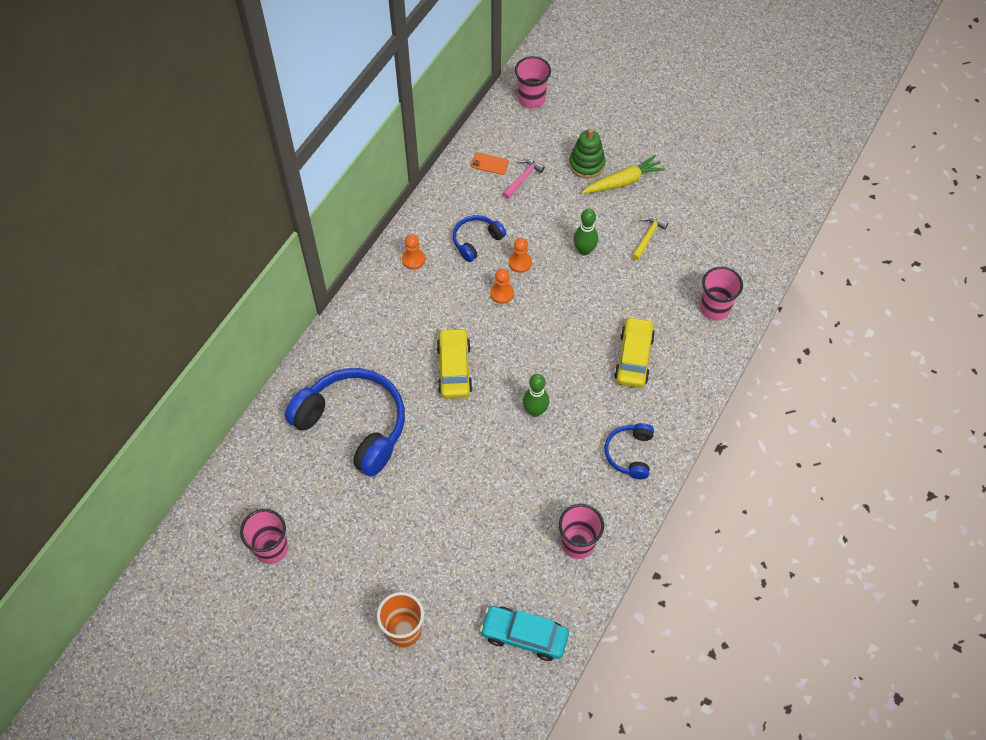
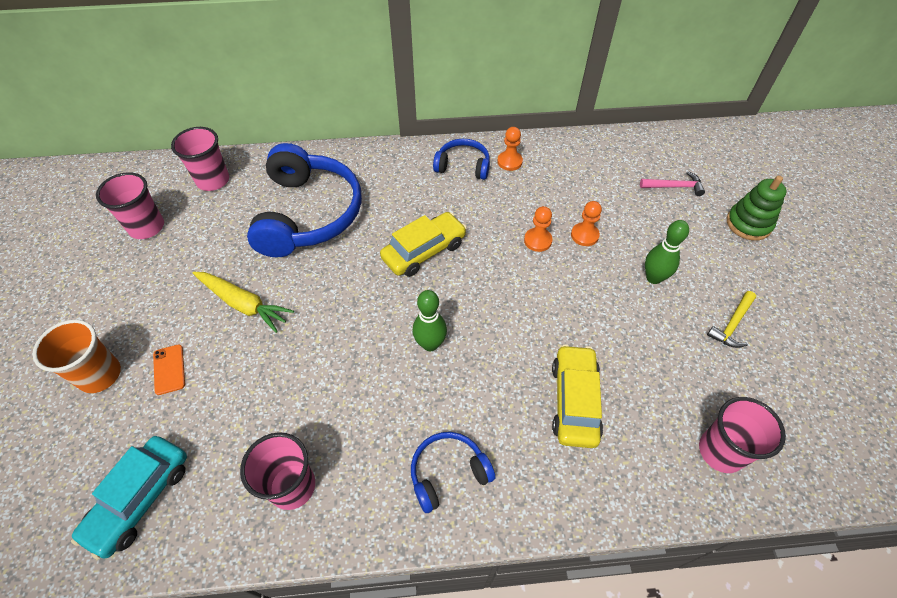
camera: 55 degrees right, 5 degrees down
(476, 241) = (573, 191): blue headphones -> blue headphones (463, 166)
(489, 164) = (660, 156): orange phone -> orange phone (169, 369)
(524, 635) = (140, 499): turquoise car -> turquoise car turned 135 degrees counterclockwise
(531, 99) = (761, 146): pink cup -> pink cup (213, 180)
(623, 181) = (767, 264): yellow carrot -> yellow carrot (244, 304)
(634, 357) = (574, 401): yellow car -> yellow car turned 60 degrees counterclockwise
(648, 237) = (732, 324): yellow hammer -> yellow hammer turned 135 degrees clockwise

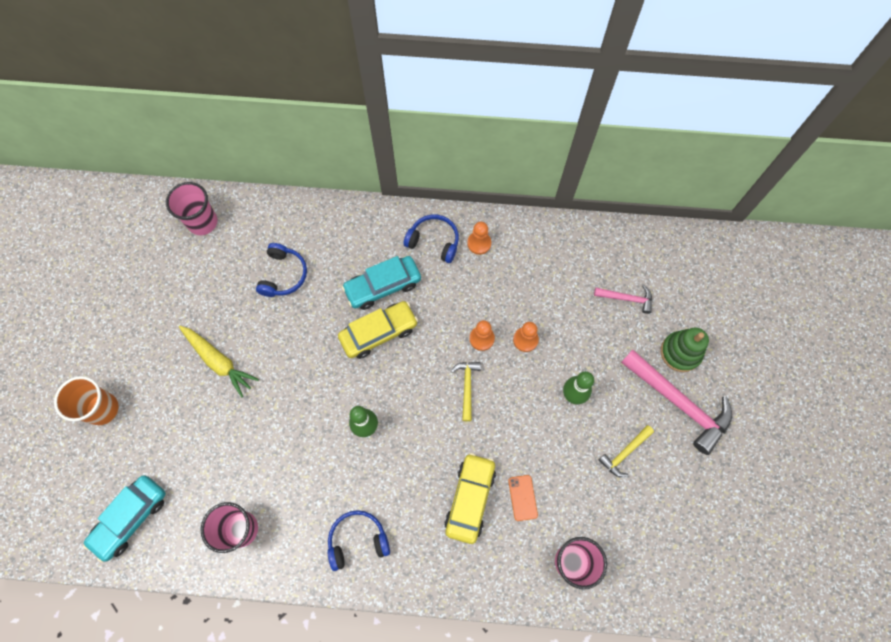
camera: 10 degrees right, 15 degrees up
(147, 227) = (142, 266): pink cup -> none
(169, 369) = (156, 413): orange phone -> orange phone (522, 497)
(308, 214) = (283, 275): blue headphones -> blue headphones, size x0.49
(418, 209) = (383, 286): none -> turquoise car
(535, 287) = (467, 387): none -> yellow hammer
(768, 268) = (679, 403): none -> pink hammer

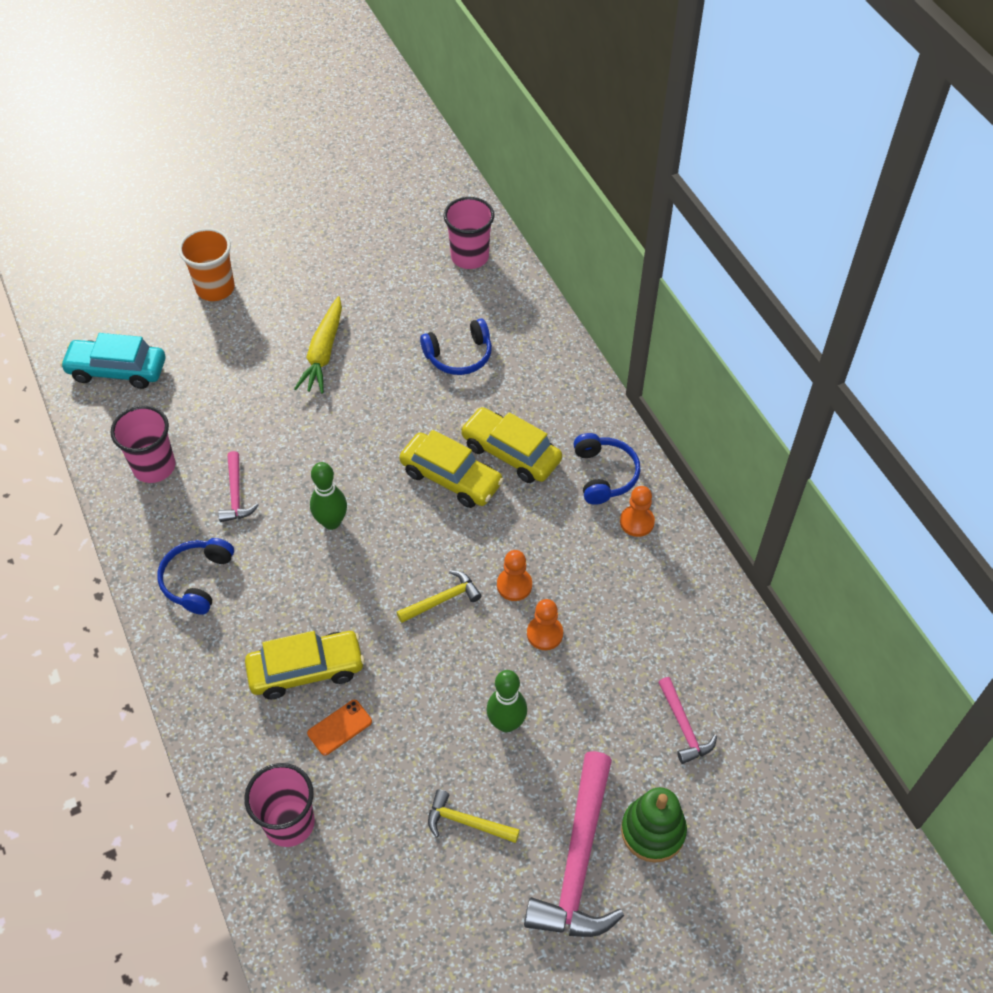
camera: 60 degrees right, 15 degrees down
(303, 481) = (236, 494): none -> pink hammer
(357, 540) = (197, 580): blue headphones -> blue headphones turned 120 degrees counterclockwise
(383, 286) = (511, 453): turquoise car -> yellow car

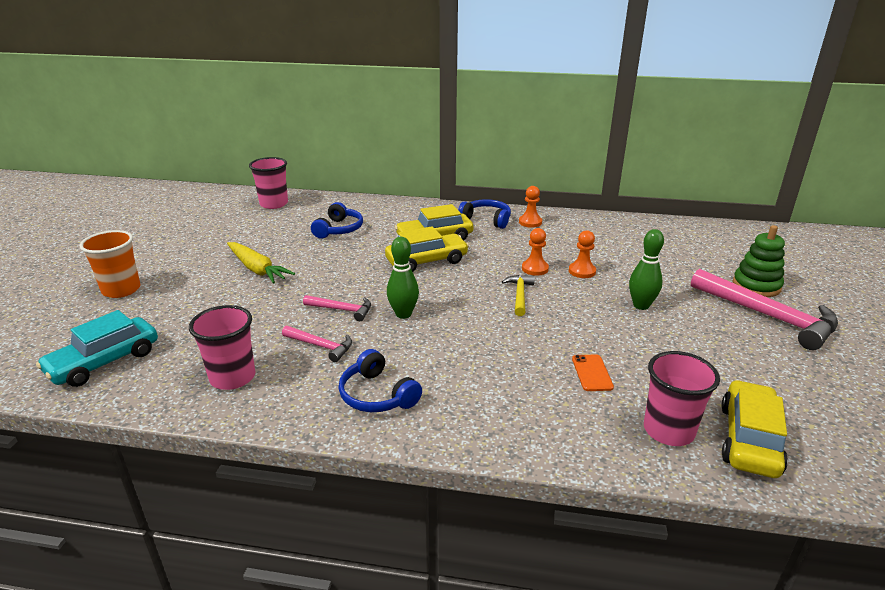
camera: 55 degrees left, 25 degrees down
(306, 670) = (524, 370): yellow car -> yellow car (749, 439)
(466, 822) = (714, 347): yellow hammer -> none
(684, 727) = (685, 254): pink hammer -> pink hammer (342, 310)

